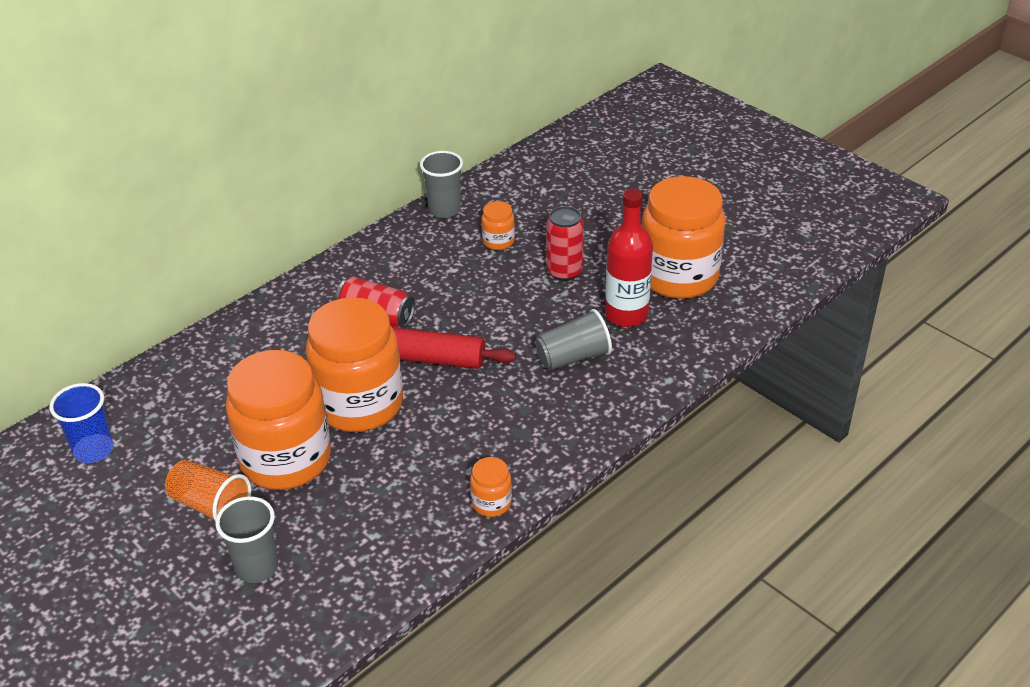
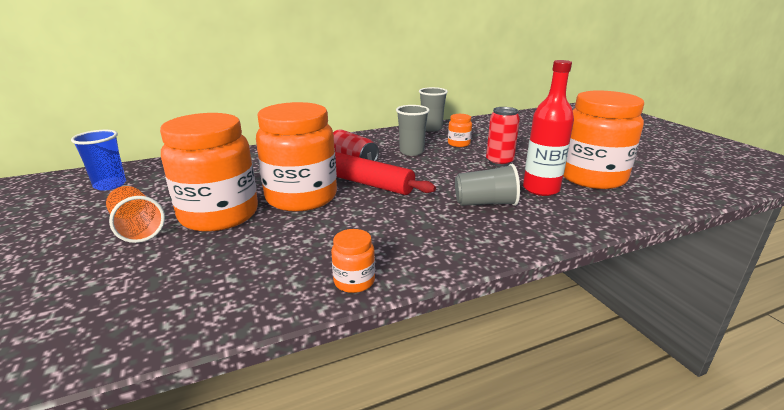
camera: 20 degrees right, 15 degrees down
(257, 567) = (116, 276): grey cup -> grey cup (411, 152)

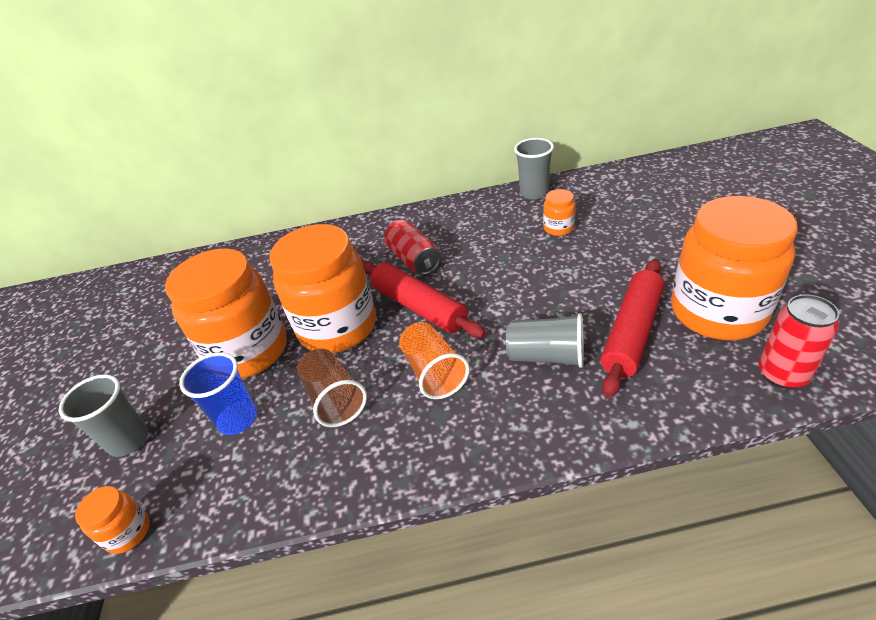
camera: 20 degrees right, 15 degrees up
(110, 185) = (159, 292): blue cup -> blue cup (237, 419)
(137, 228) = (170, 366): orange cup -> orange cup (434, 372)
(316, 237) = (334, 399): none -> brown cup
(354, 281) = (351, 478): orange jar -> orange jar (128, 532)
(411, 152) = (491, 244): grey cup -> grey cup (129, 440)
(499, 162) = (598, 271): red can -> red can (782, 374)
(541, 189) = (632, 332): red bottle -> red rolling pin

